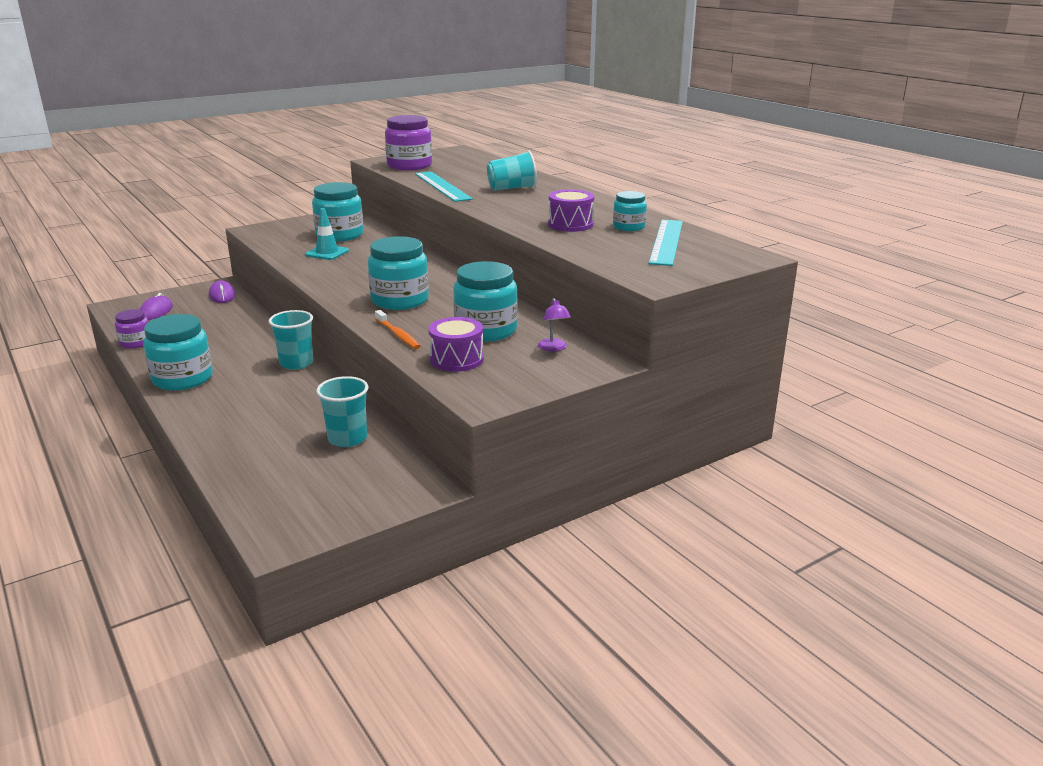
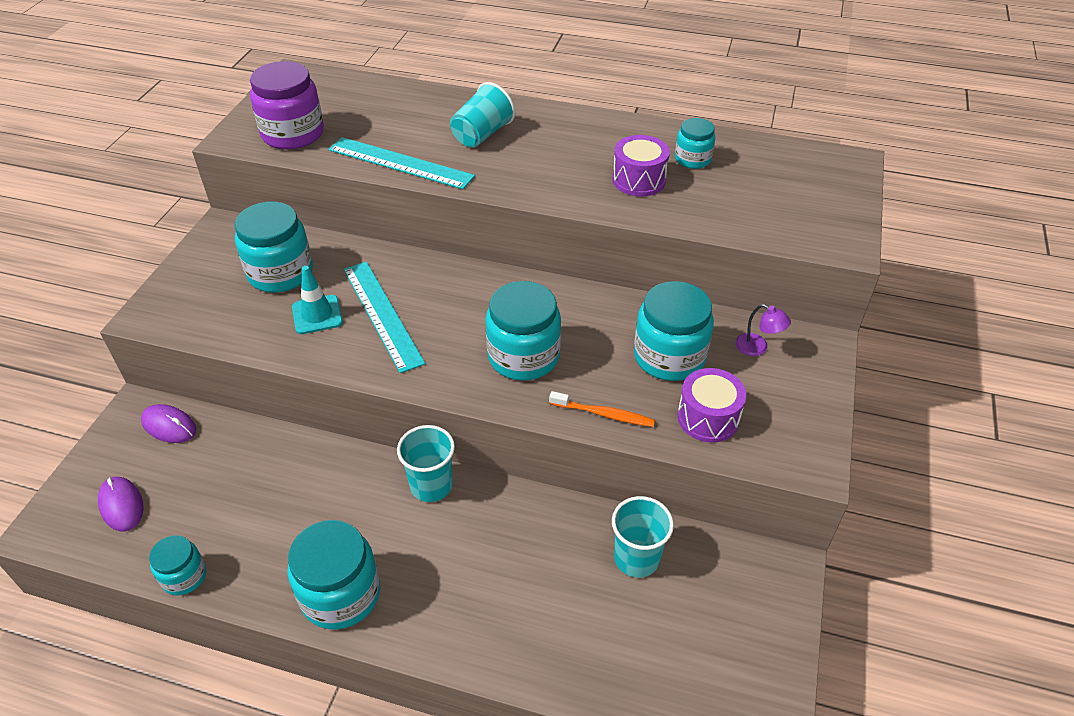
camera: 40 degrees left, 20 degrees up
(135, 343) = (184, 576): purple jar -> turquoise jar
(666, 241) = (757, 170): turquoise ruler -> turquoise ruler (382, 314)

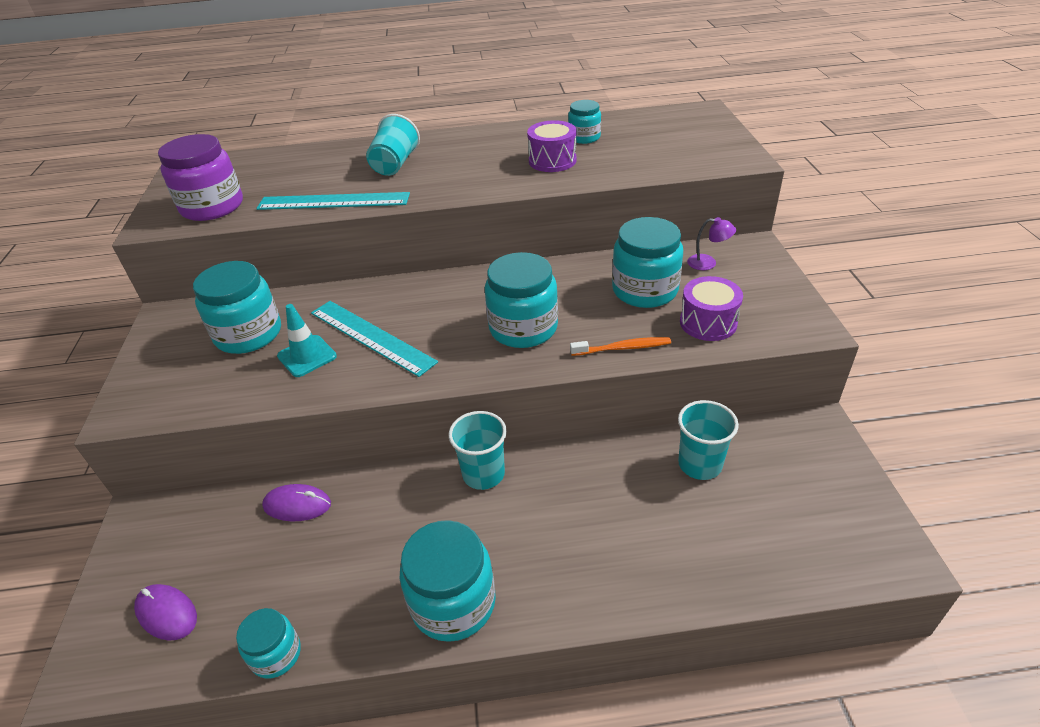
camera: 20 degrees left, 5 degrees down
(169, 426) = (183, 518): purple mouse -> purple mouse (297, 505)

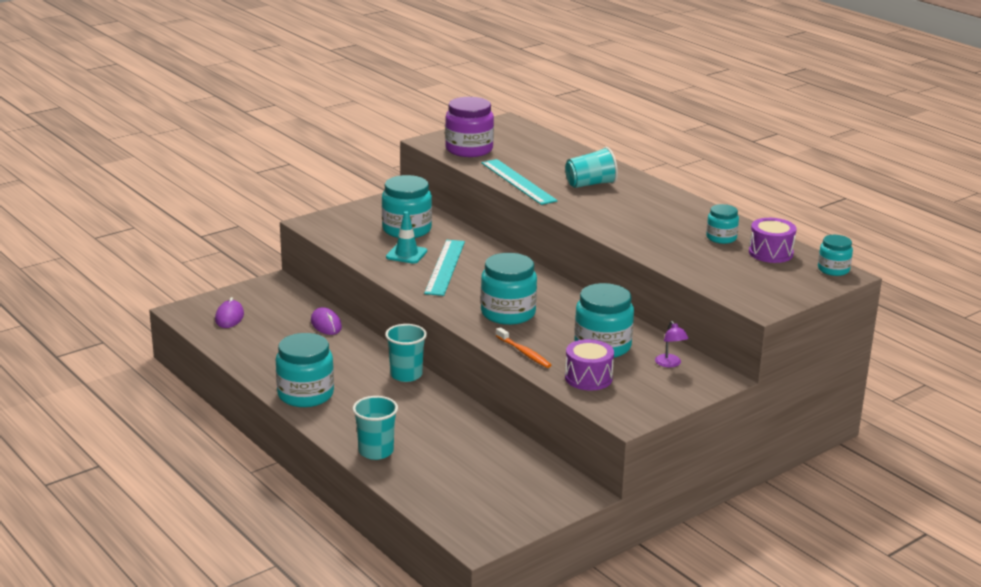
camera: 55 degrees right, 15 degrees down
(276, 654) = (233, 355): turquoise jar -> turquoise jar (833, 269)
(552, 161) = (665, 235): purple drum -> purple drum (770, 253)
(700, 464) = (492, 451): turquoise cup -> turquoise cup (376, 451)

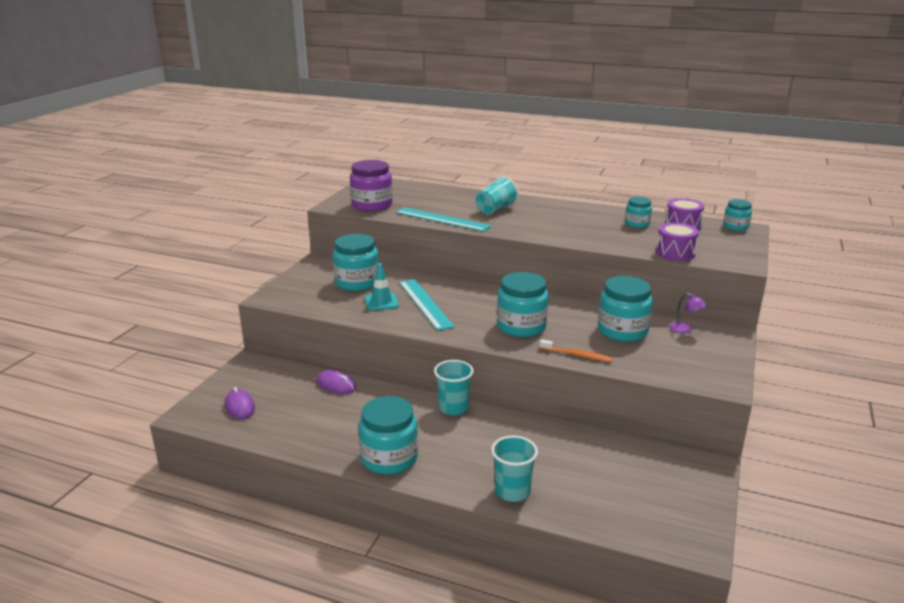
camera: 30 degrees left, 0 degrees up
(588, 378) = (650, 360): purple drum -> purple drum (675, 253)

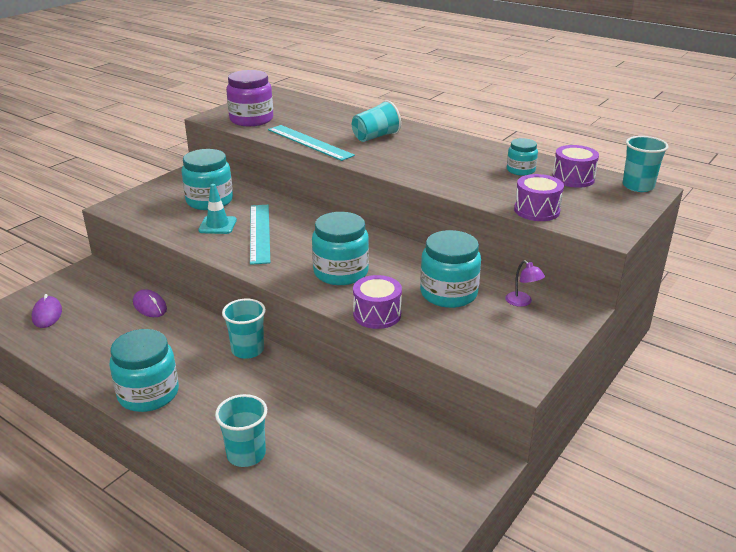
camera: 15 degrees right, 5 degrees up
(577, 355) = (377, 314): orange toothbrush -> purple drum
(735, 226) = (638, 186): turquoise jar -> turquoise cup

